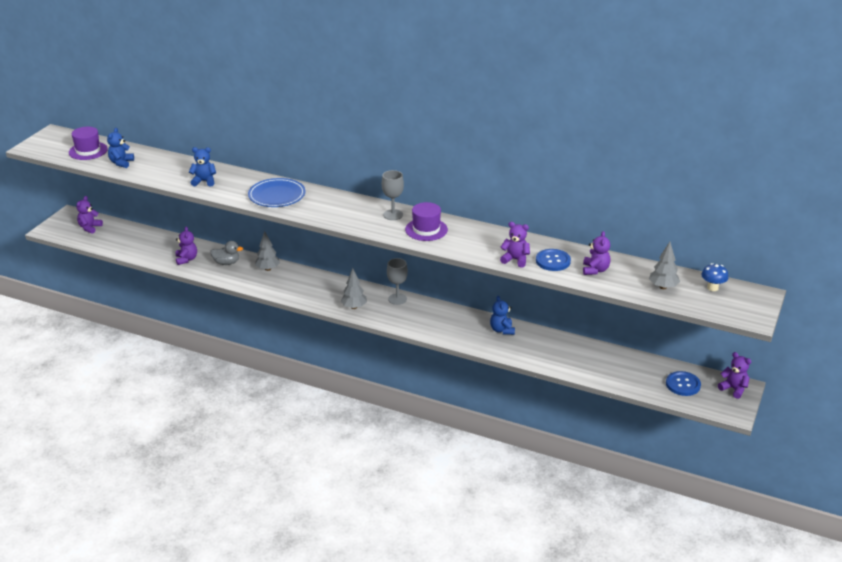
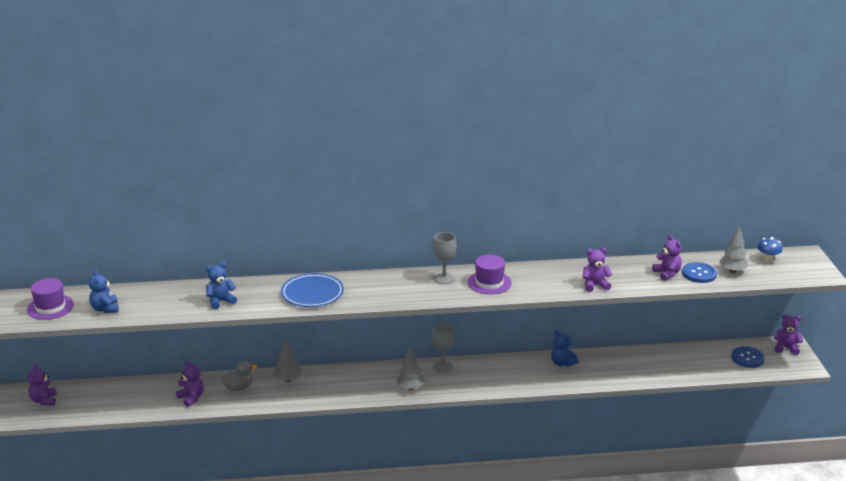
camera: 30 degrees left, 5 degrees down
(553, 261) = (626, 277): blue button -> blue button (699, 274)

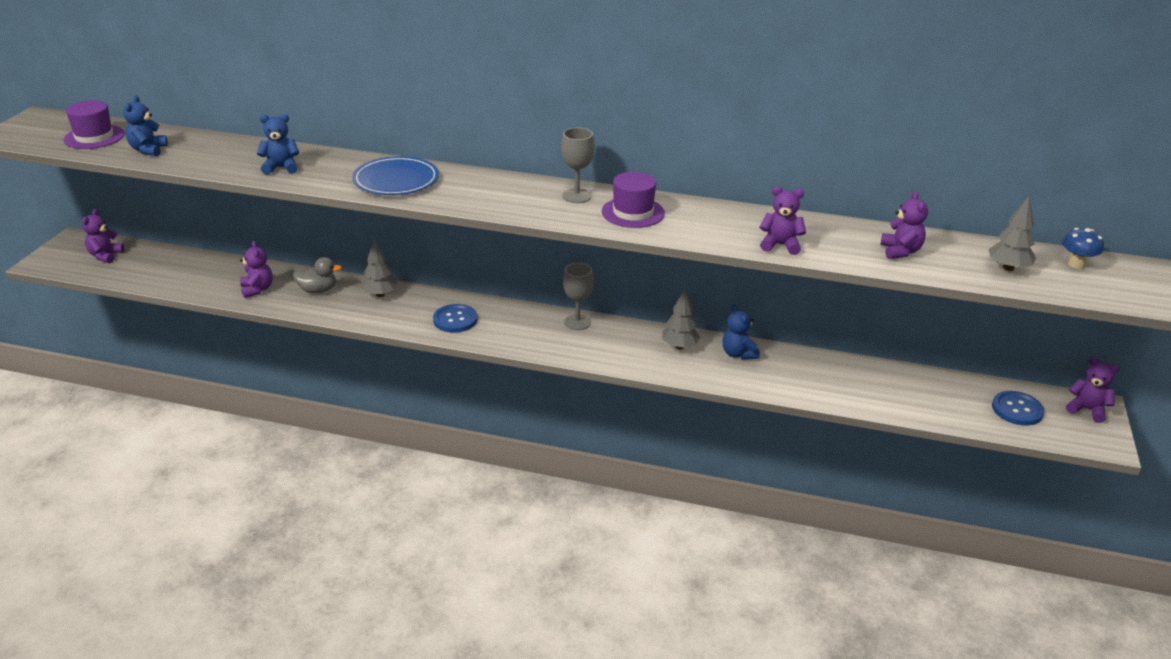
camera: 20 degrees right, 5 degrees up
(410, 388) = (518, 338): grey tree -> grey tree (679, 346)
(699, 274) = (951, 261): blue button -> blue button (455, 320)

